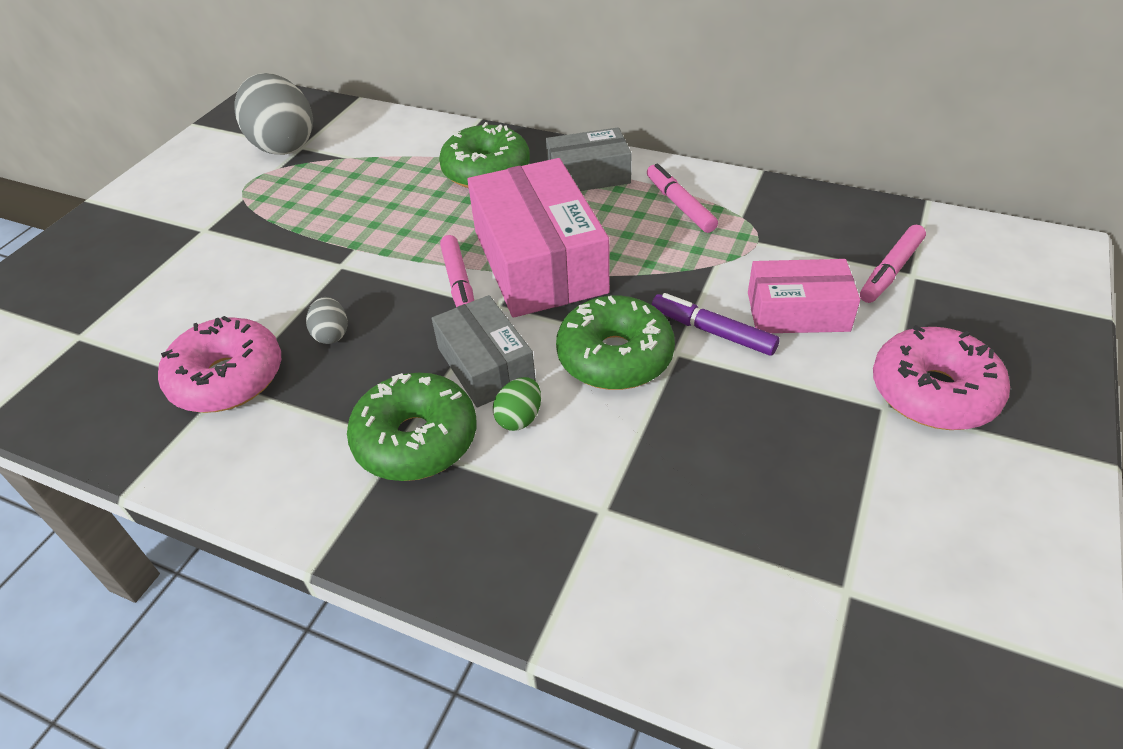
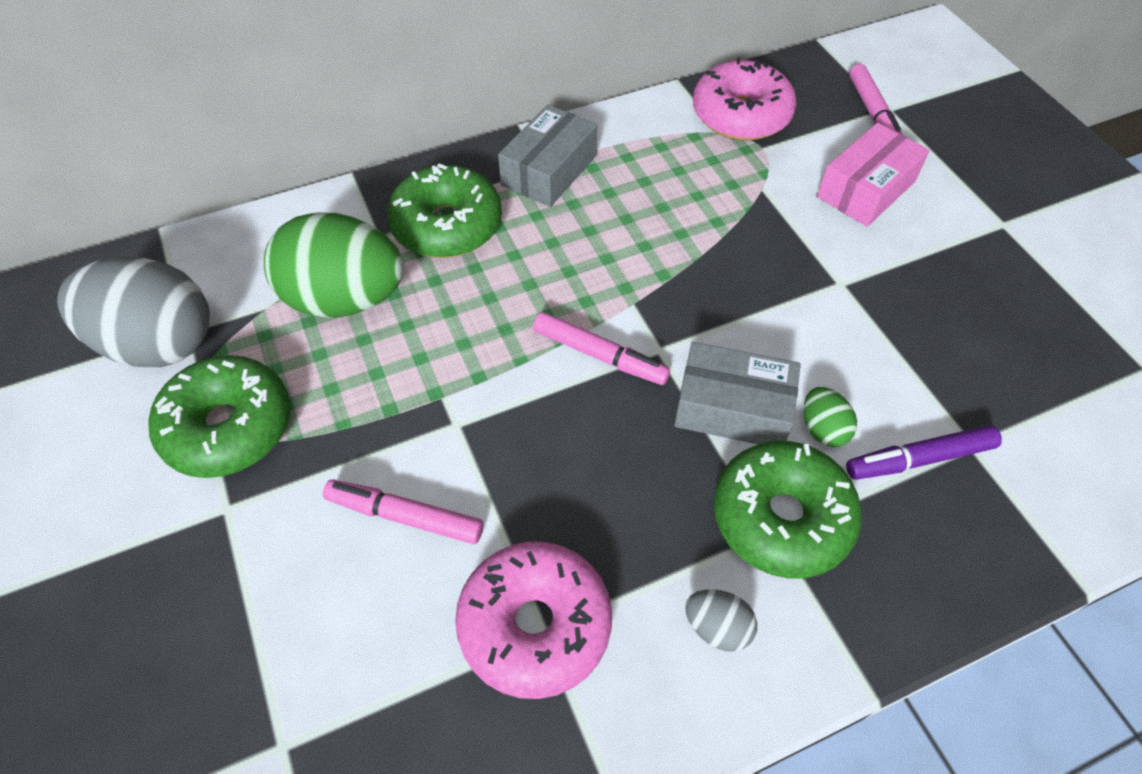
camera: 50 degrees left, 10 degrees up
(331, 334) = (562, 495): grey egg -> grey egg (717, 628)
(384, 175) = (345, 299): none -> green egg
(539, 261) = (631, 282): pink box -> none
(615, 357) = (809, 321): green donut -> green donut (228, 427)
(680, 205) = (664, 152): pink marker -> pink marker (405, 517)
(713, 332) = (840, 247): purple marker -> purple marker (920, 459)
(933, 392) = (1012, 192): pink donut -> pink donut (741, 115)

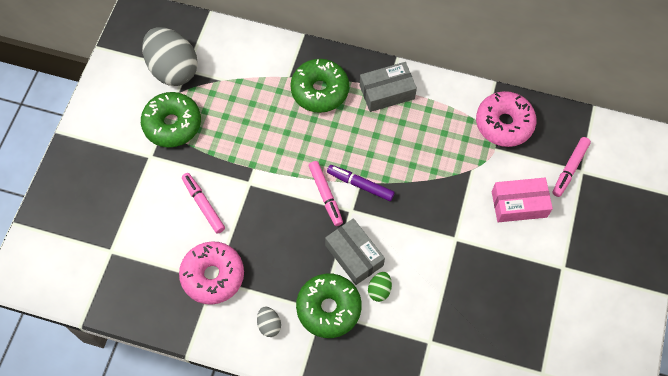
camera: 40 degrees right, 10 degrees up
(345, 299) = (252, 98): green egg -> none
(920, 459) = (403, 330): purple marker -> purple marker (360, 185)

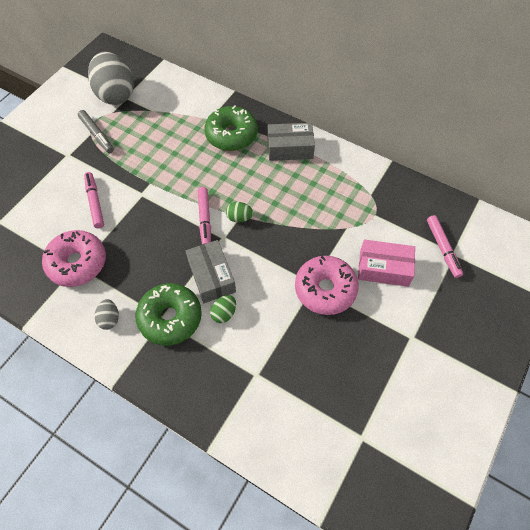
camera: 15 degrees right, 5 degrees down
(172, 124) = (97, 134): green donut -> grey marker
(360, 185) = (239, 218): purple marker -> green egg
(504, 124) = (389, 196): pink donut -> pink donut (325, 289)
(570, 169) = (442, 248): pink marker -> pink marker turned 60 degrees counterclockwise

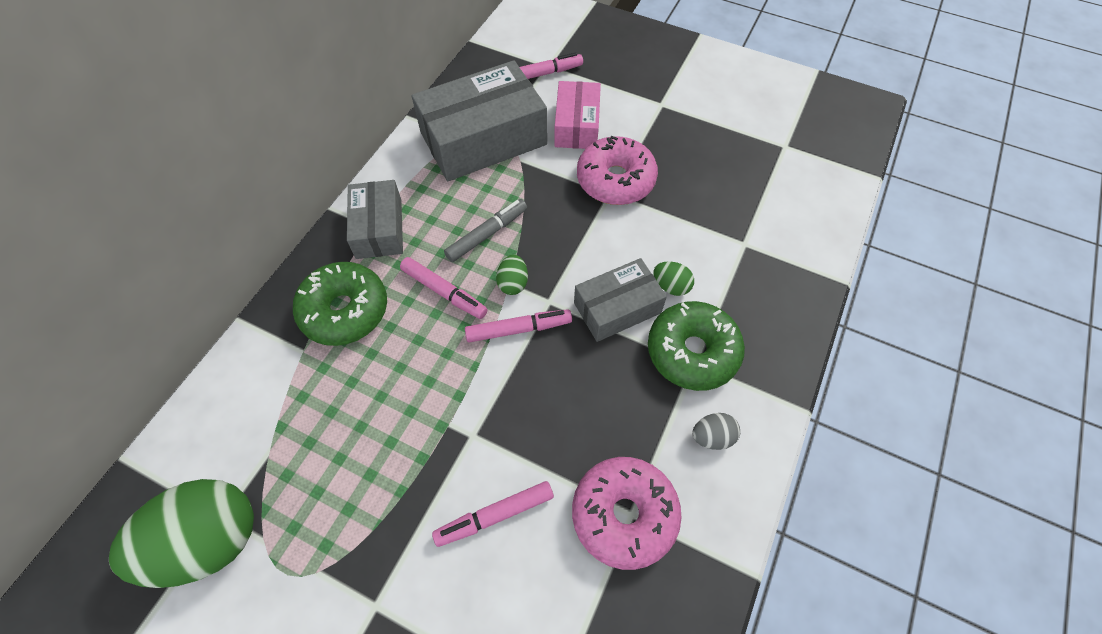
camera: 95 degrees left, 0 degrees up
(97, 134) = (323, 555): grey marker -> grey marker (486, 234)
(115, 94) = (209, 541): grey egg -> green egg
(238, 181) = (444, 292): none -> pink marker
(368, 205) = (483, 139): none -> grey box

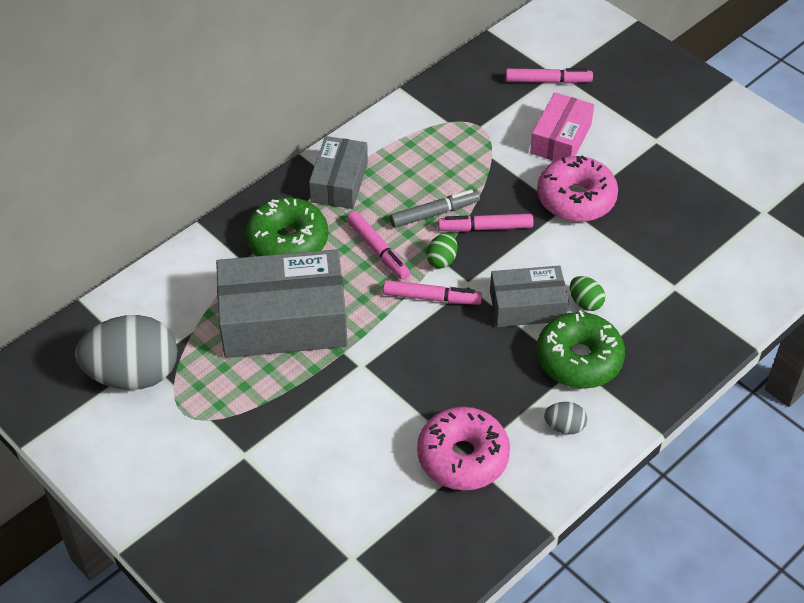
camera: 20 degrees right, 10 degrees down
(209, 541) = (133, 374): green egg -> grey egg
(483, 139) = (464, 128): grey box -> grey box (283, 320)
(495, 515) = (358, 425): pink marker -> pink marker (486, 228)

